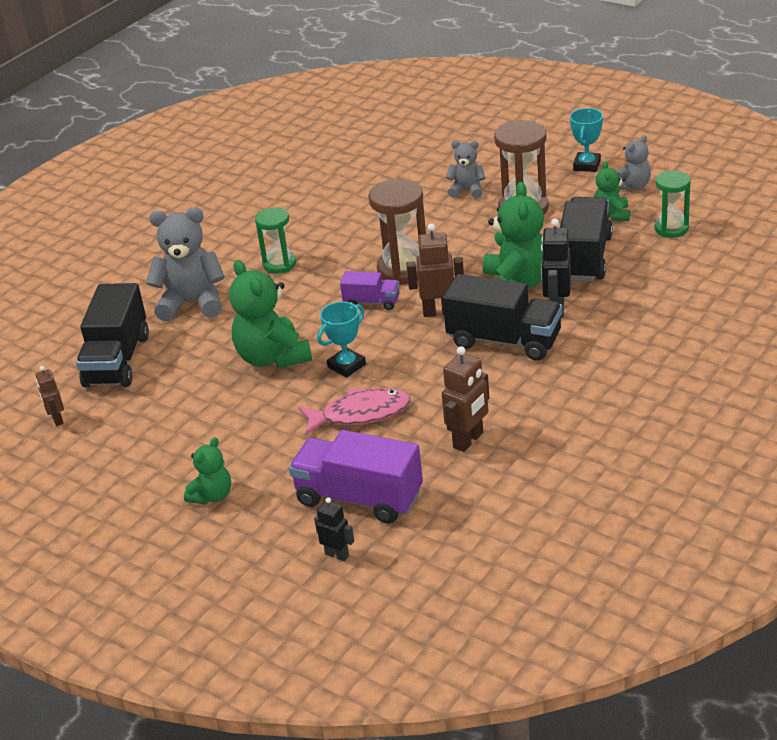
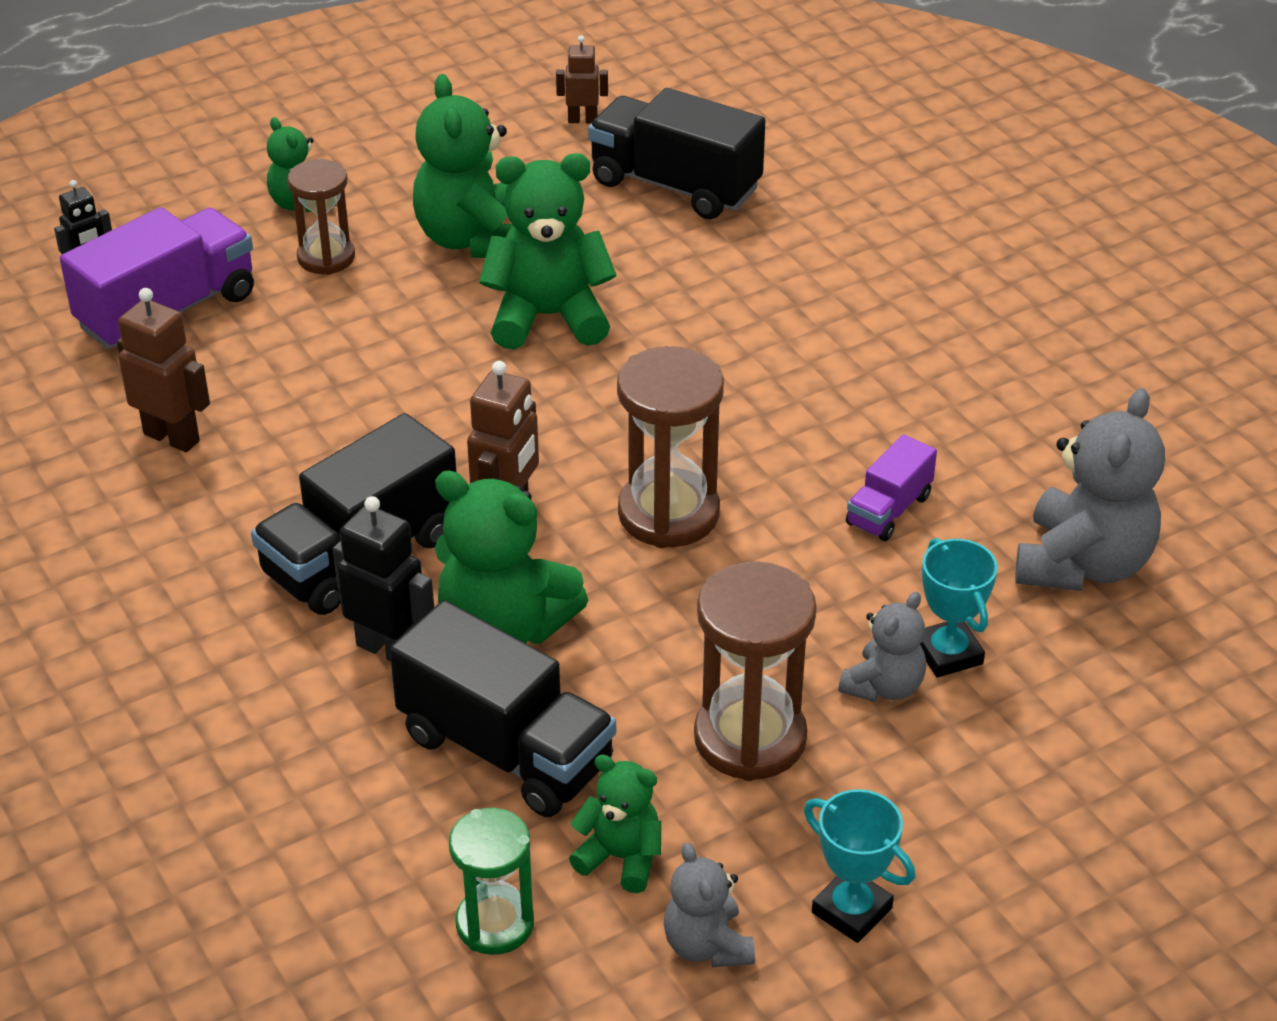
camera: 110 degrees right, 5 degrees up
(192, 303) = (767, 277): grey teddy bear -> grey teddy bear (1082, 564)
(213, 411) = (473, 240): none -> green teddy bear
(265, 459) = (326, 257): none -> brown hourglass
(279, 264) = (806, 386): green hourglass -> none
(346, 366) = (458, 378): turquoise trophy -> turquoise trophy (948, 653)
(360, 414) = (334, 360): pink fish -> none
(372, 302) = (603, 450): purple truck -> purple truck (888, 510)
(468, 440) = (172, 437): brown robot -> brown robot turned 150 degrees clockwise

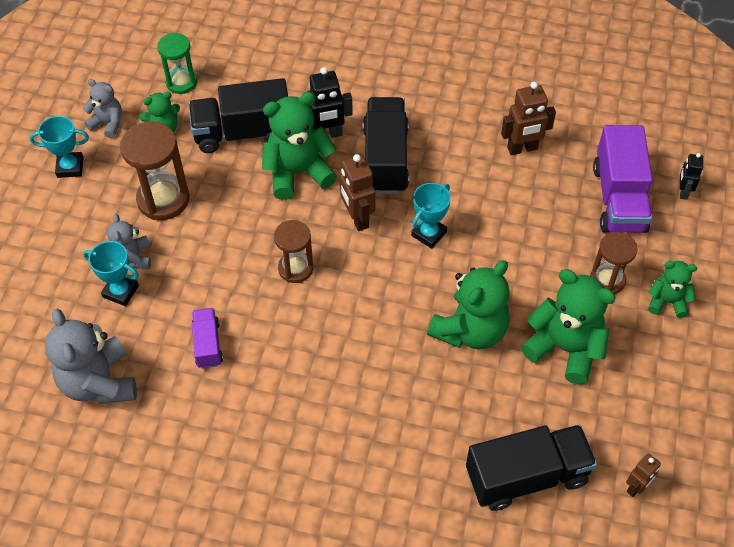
camera: 135 degrees right, 15 degrees up
(445, 433) = (429, 234): none -> turquoise trophy
(668, 514) = (295, 268): brown hourglass -> brown hourglass, size x0.64

